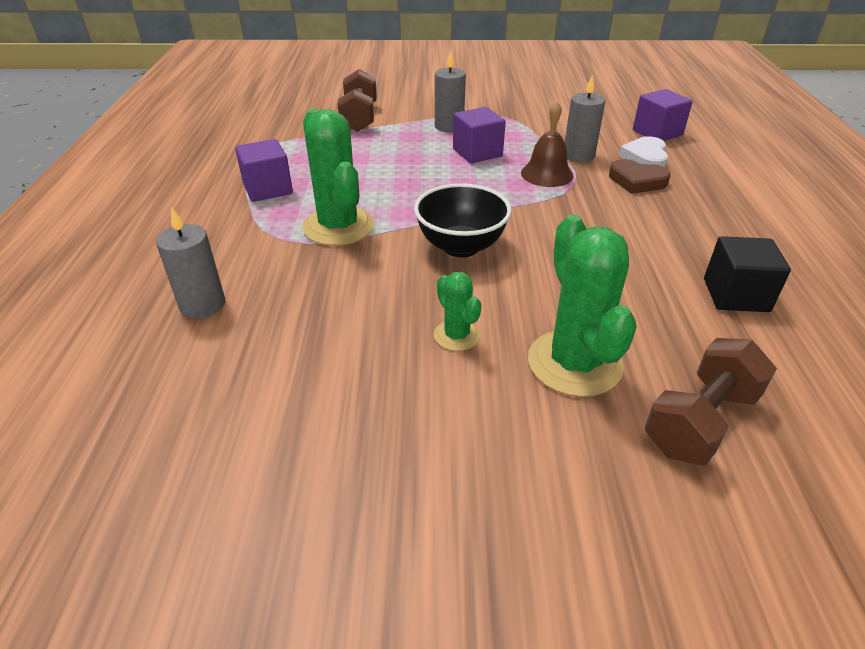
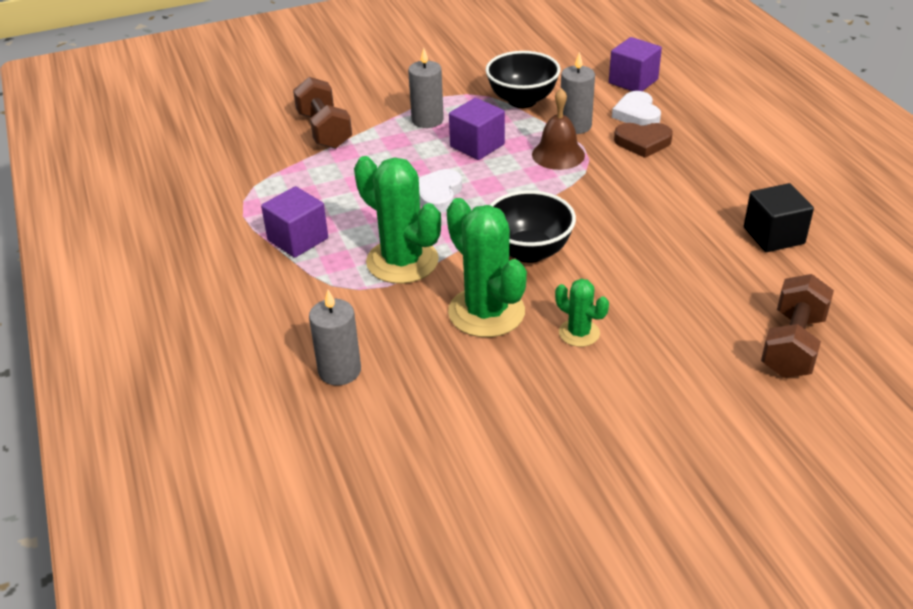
camera: 20 degrees left, 0 degrees up
(413, 182) = (437, 195): none -> white heart
(543, 128) = (522, 100): none -> black bowl
(574, 363) = (683, 328): green cactus -> green cactus (486, 312)

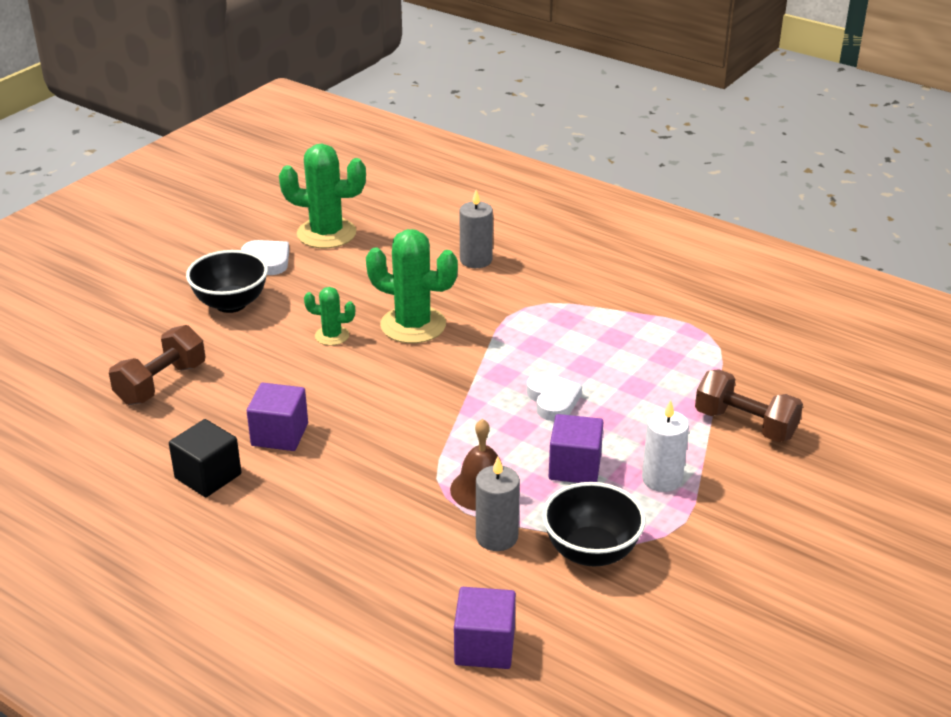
camera: 145 degrees right, 5 degrees down
(298, 239) = (618, 322): purple cube -> purple cube (279, 434)
(402, 261) = (516, 336): green cactus -> green cactus (326, 233)
(427, 120) = (662, 479): grey candle -> white candle
(529, 251) = (422, 380): black bowl -> black bowl (231, 303)
(637, 114) = (439, 586): white heart -> white heart (268, 260)
(642, 142) = (403, 543): brown heart -> none
(792, 345) = (161, 384): brown dumbbell -> brown dumbbell turned 45 degrees clockwise

